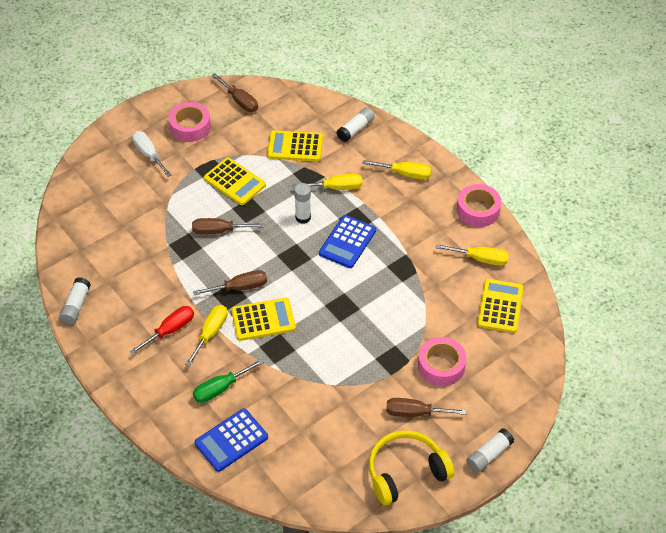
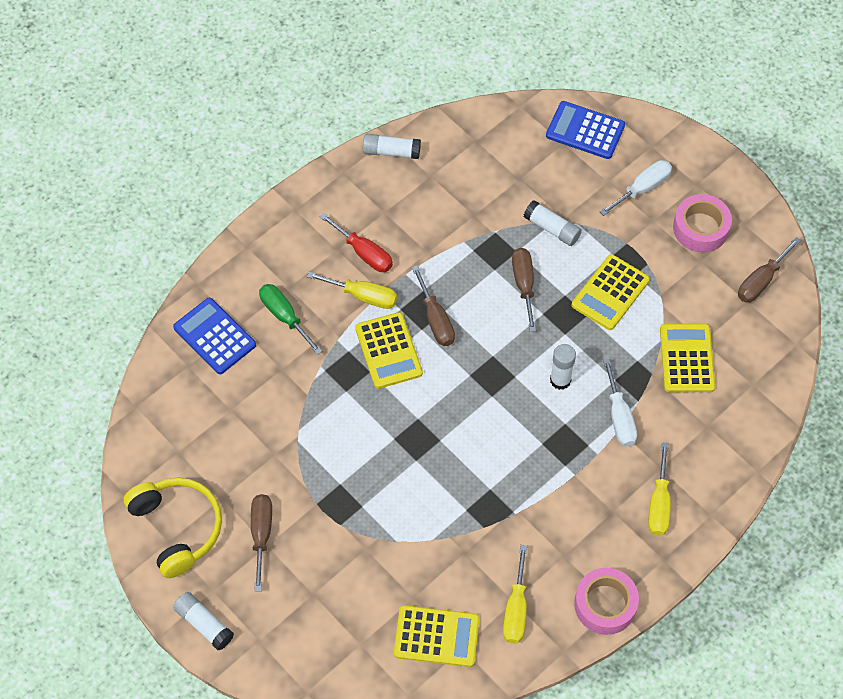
camera: 85 degrees right, 10 degrees up
(336, 188) = (619, 417): yellow screwdriver -> white screwdriver
(347, 242) = (525, 437): blue calculator -> blue calculator (585, 131)
(355, 129) = (734, 433): white glue stick -> white glue stick (552, 228)
(441, 366) = (334, 563): pink tape -> none

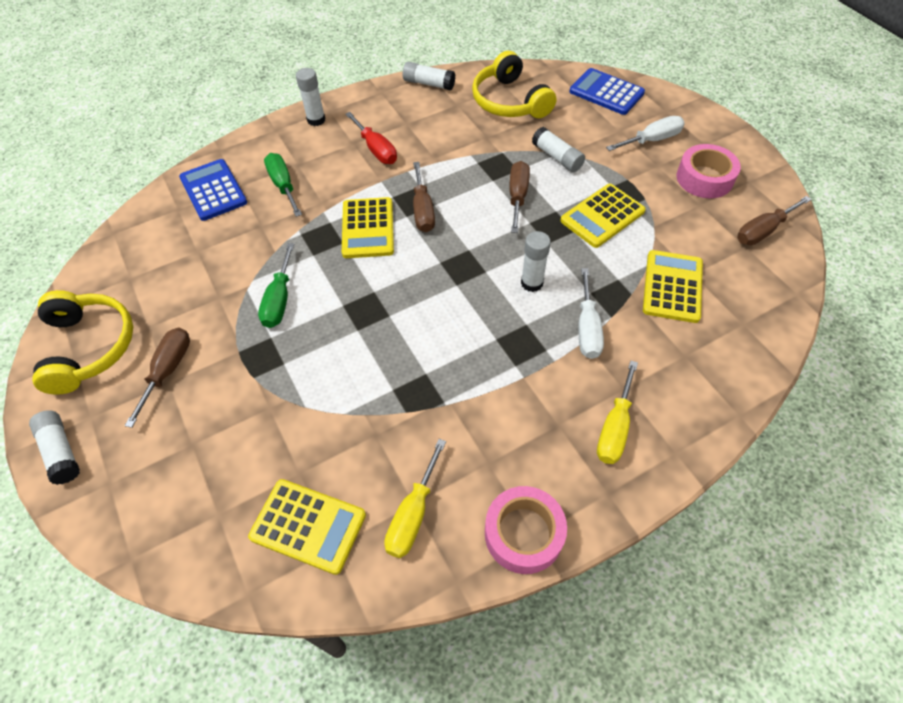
camera: 15 degrees right, 5 degrees down
(286, 225) = (316, 120): none -> white glue stick
(333, 445) = (279, 300): none -> green screwdriver
(363, 296) = (362, 181): yellow screwdriver -> none
(486, 162) = (510, 101): none -> yellow headphones

